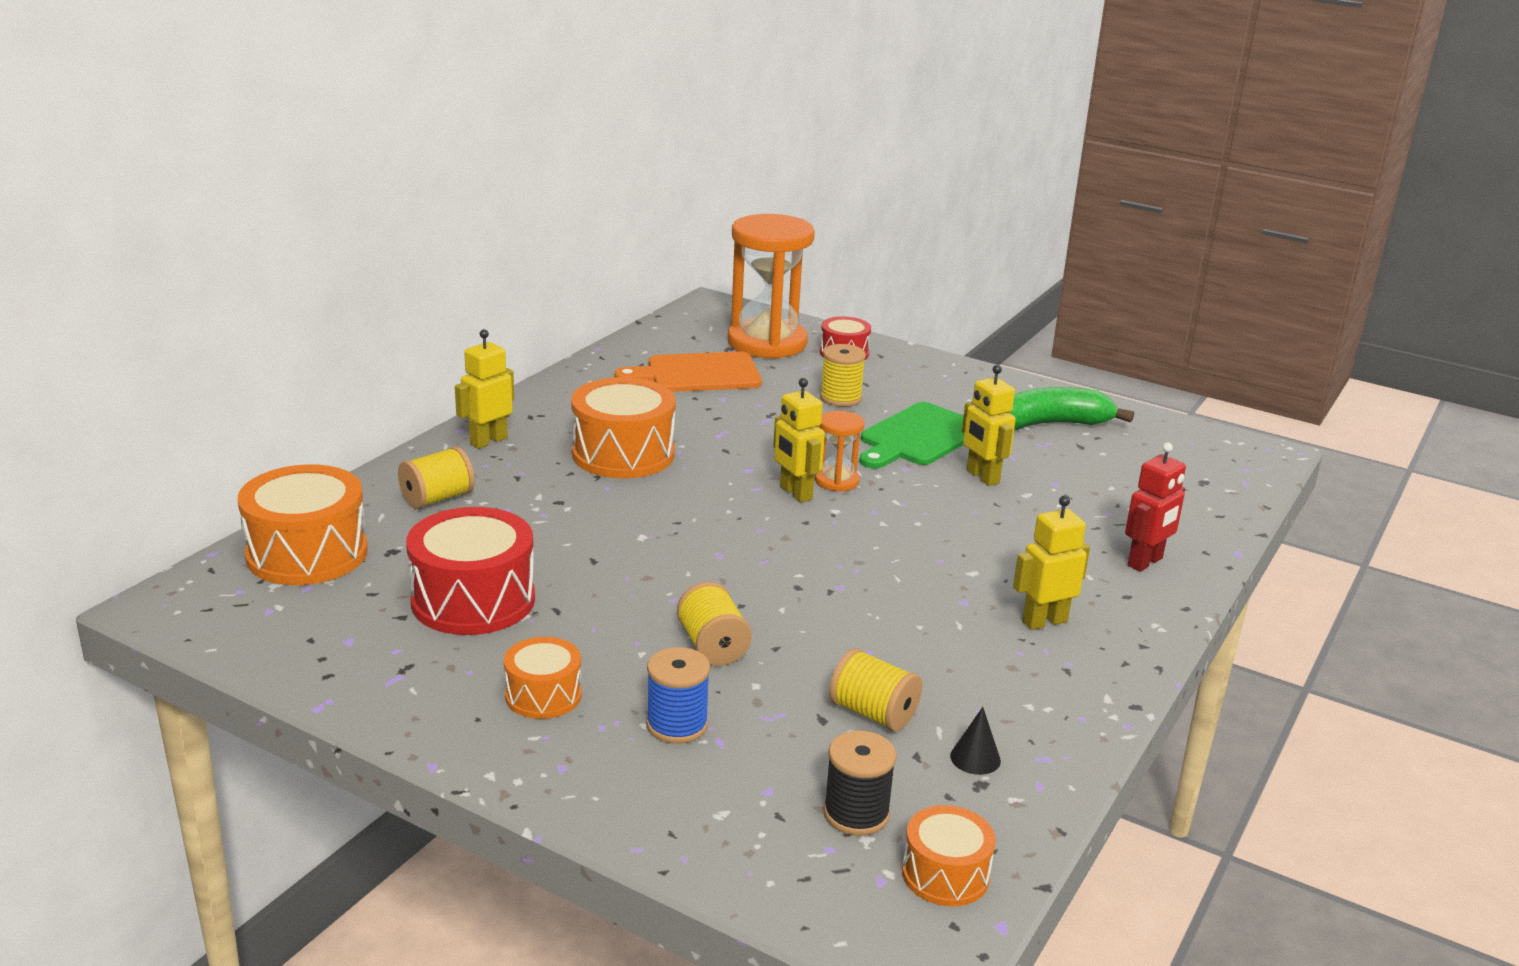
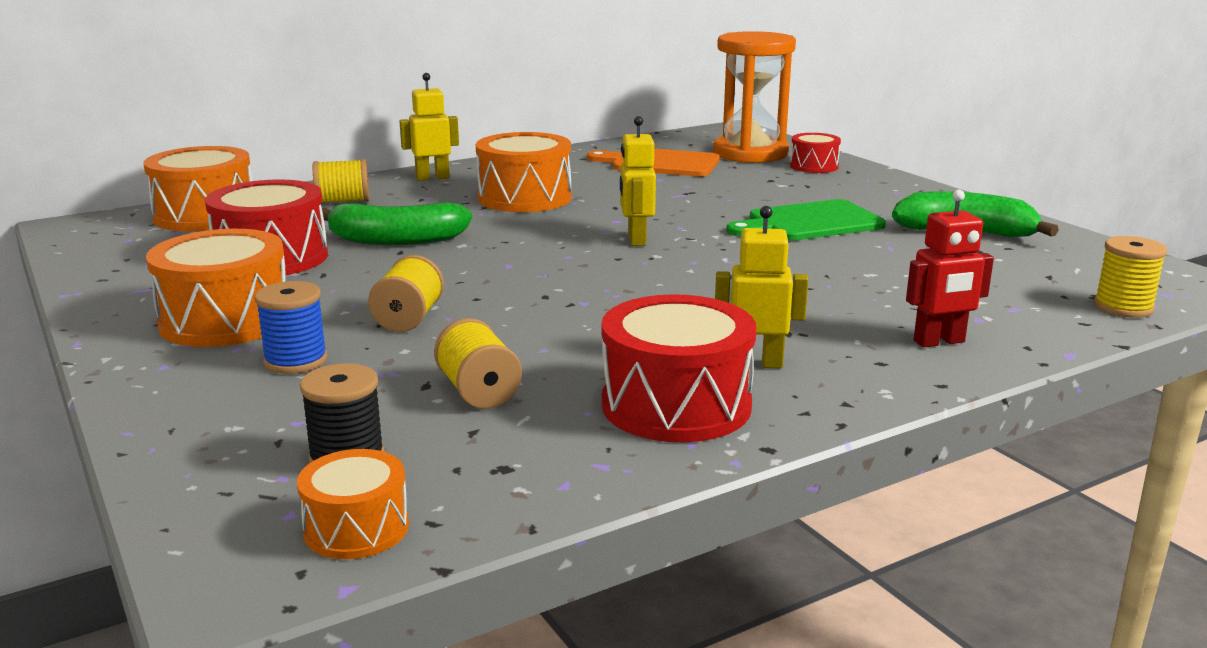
camera: 30 degrees right, 5 degrees down
(543, 695) = (226, 320): orange drum -> orange drum, size x1.77
(569, 545) = (396, 240): none -> green banana
(836, 481) = (686, 238): orange hourglass -> none
(840, 398) = (769, 191): yellow spool -> yellow spool (1123, 307)
(975, 758) = (528, 447): black cone -> none
(982, 477) = (838, 256): yellow robot -> none
(1033, 683) = (676, 405): none -> red drum

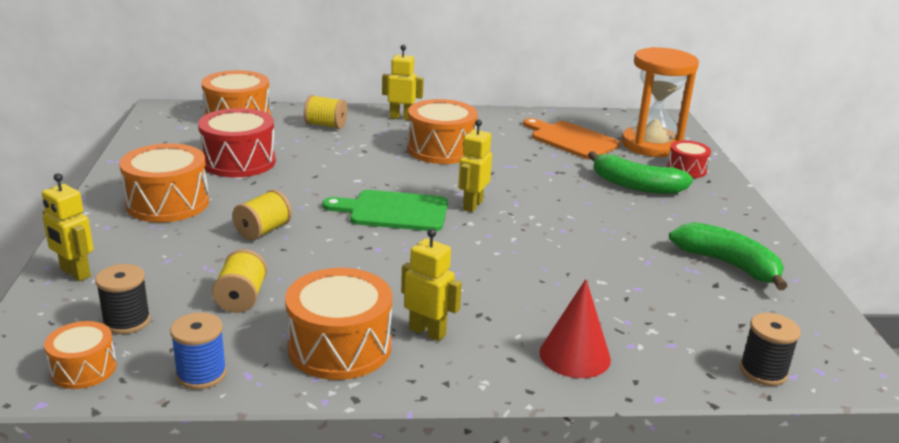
camera: 25 degrees right, 5 degrees up
(186, 428) = (75, 273): none -> yellow robot
(296, 361) = (172, 244): blue spool -> blue spool (201, 374)
(396, 240) = (322, 166): green banana -> green banana (635, 186)
(676, 405) = (339, 347): red drum -> orange drum
(809, 223) = (614, 222): green cutting board -> green cutting board (393, 211)
(939, 342) = (575, 355): red robot -> red cone
(1123, 307) = (763, 371): yellow spool -> black spool

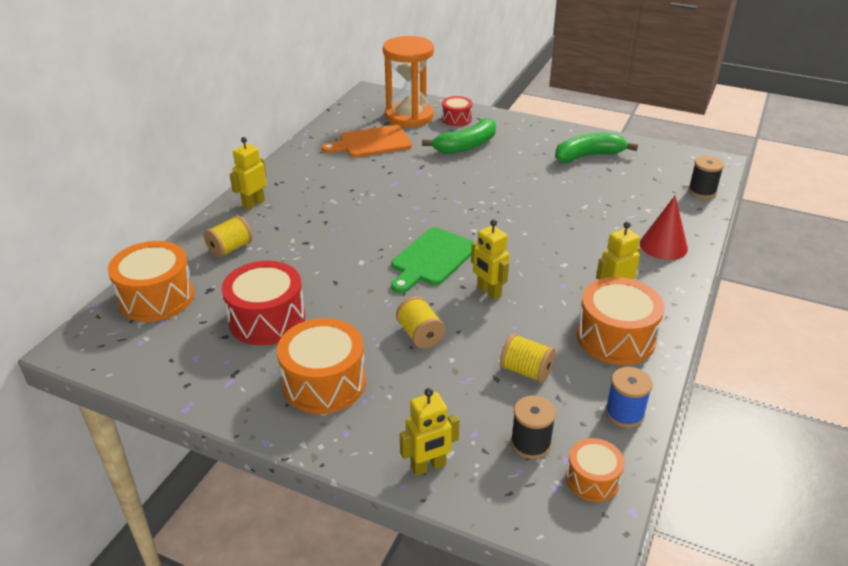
camera: 60 degrees left, 10 degrees up
(441, 149) = (338, 204): orange drum -> none
(472, 205) = (447, 220): yellow robot -> yellow robot (488, 292)

